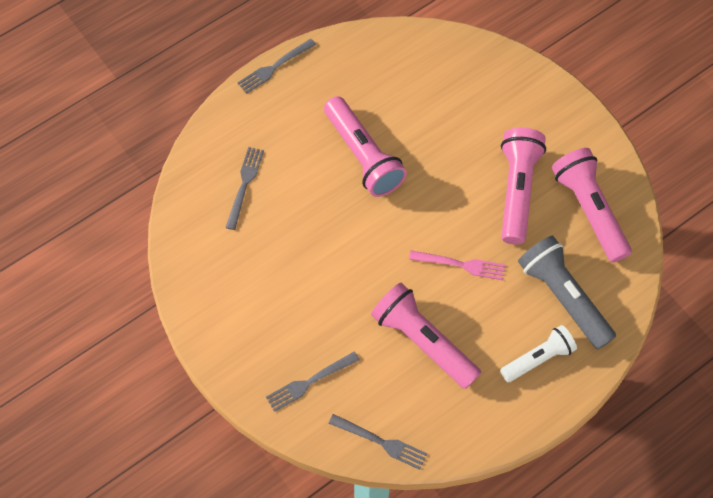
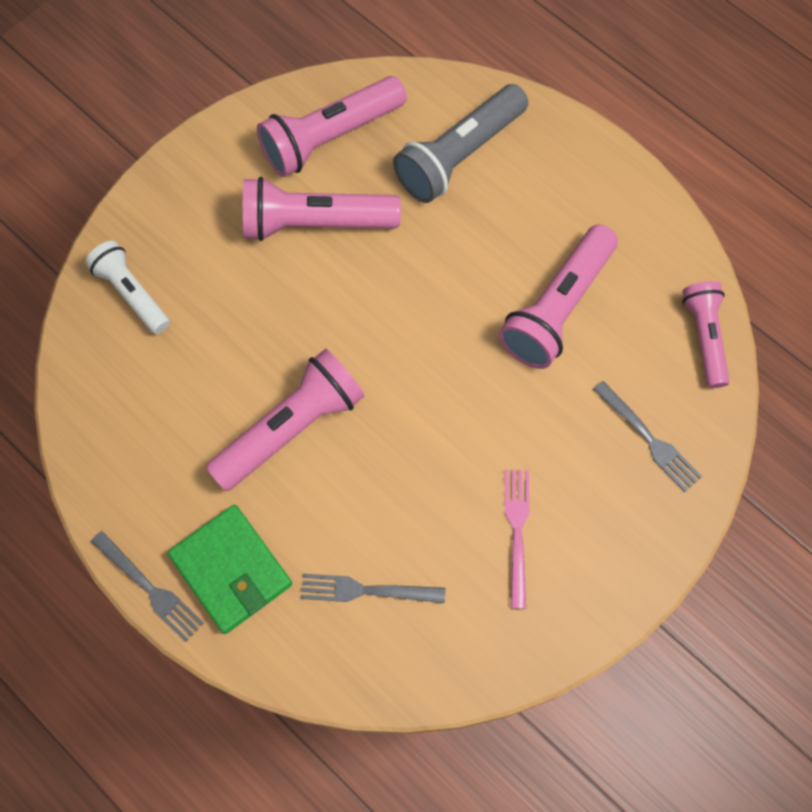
camera: 100 degrees left, 5 degrees up
(275, 111) = (231, 570): none -> green wallet
(381, 442) = (704, 337): grey fork -> pink flashlight
(461, 265) = (438, 276): pink fork -> pink fork (517, 531)
(538, 358) = (548, 175): white flashlight -> white flashlight (132, 293)

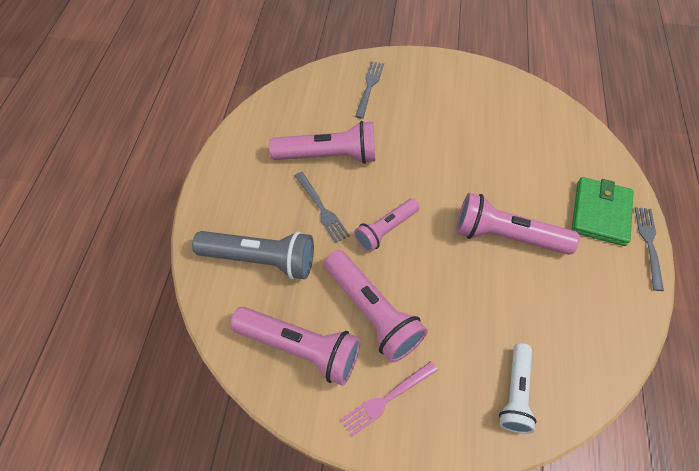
camera: 125 degrees left, 10 degrees down
(366, 590) = (547, 151): grey fork -> grey fork (322, 209)
(517, 531) = (460, 111): pink fork -> pink fork (386, 399)
(704, 337) = (296, 91): pink flashlight -> pink flashlight (386, 230)

